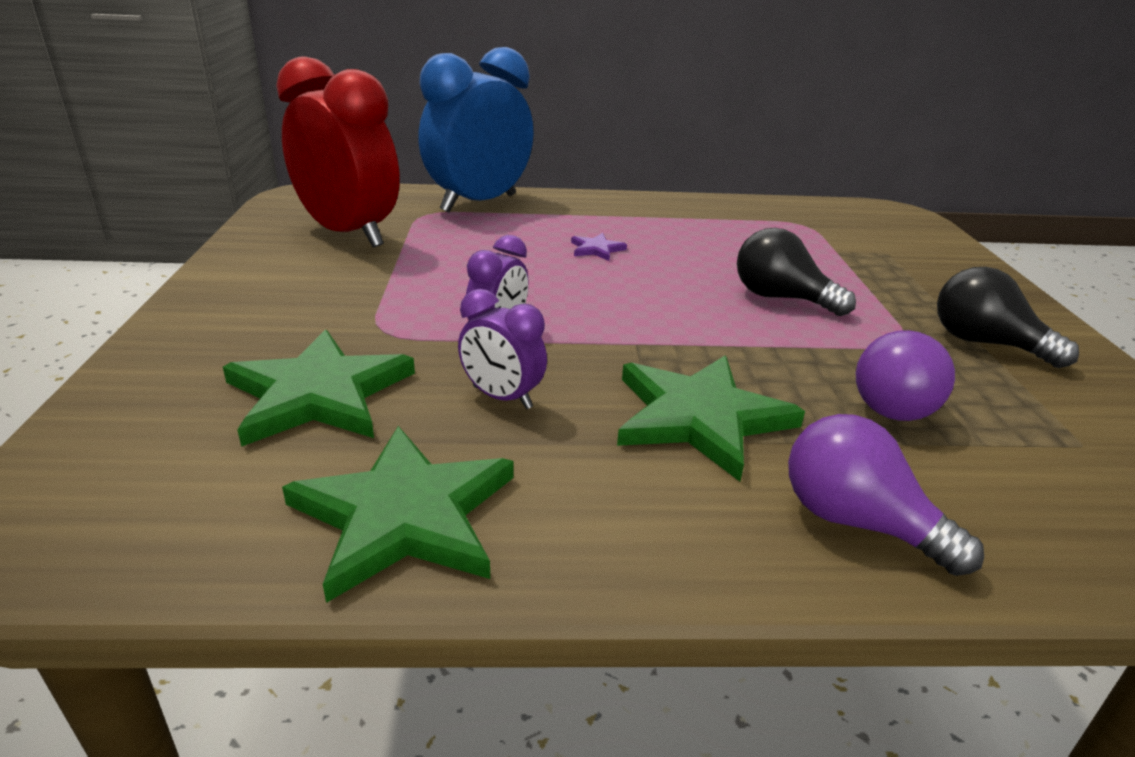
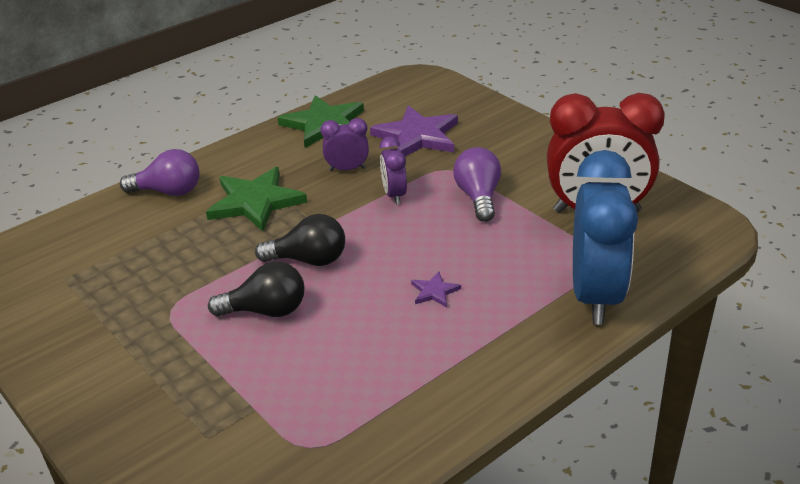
camera: 145 degrees right, 5 degrees up
(319, 394) = (417, 136): green star -> purple star
(896, 403) = (164, 257): purple light bulb -> purple light bulb (478, 197)
(985, 343) = (113, 338): black light bulb -> black light bulb (309, 260)

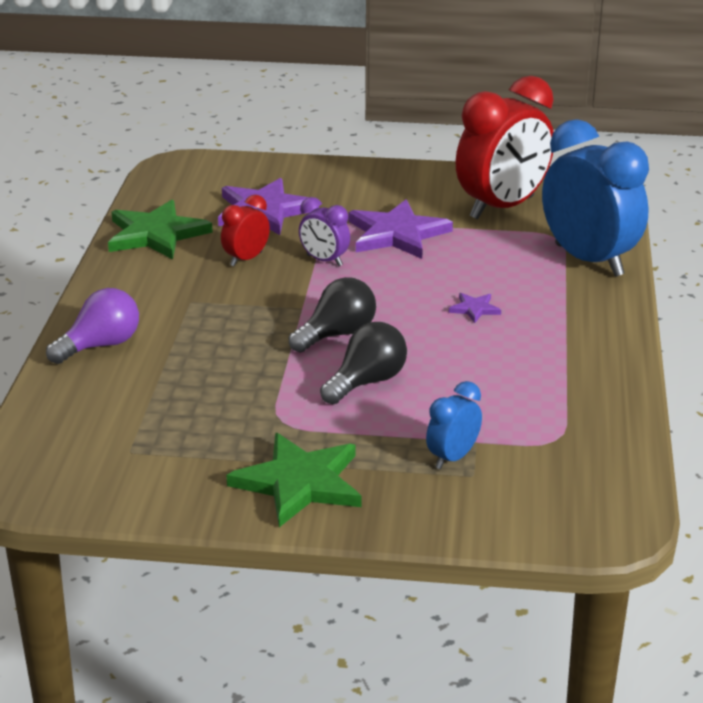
camera: 45 degrees left, 5 degrees down
(218, 412) = (452, 458): none -> blue clock
(255, 202) = (206, 317): green star -> green star (300, 483)
(347, 169) = (246, 259): purple clock -> red clock
(478, 197) = (397, 234): purple light bulb -> purple star

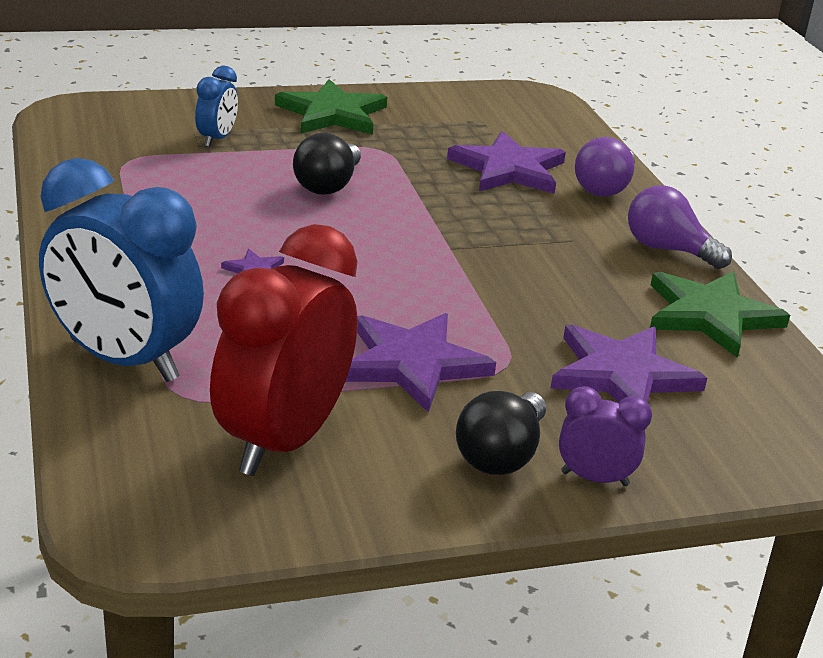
camera: 155 degrees right, 0 degrees up
(121, 283) = (667, 249): none -> purple light bulb
(171, 378) = (508, 169): none -> purple star
(246, 259) = (568, 297): red clock -> none
(324, 261) = (474, 308): purple clock -> purple clock (594, 478)
(337, 334) = (390, 224): black light bulb -> black light bulb (501, 455)

